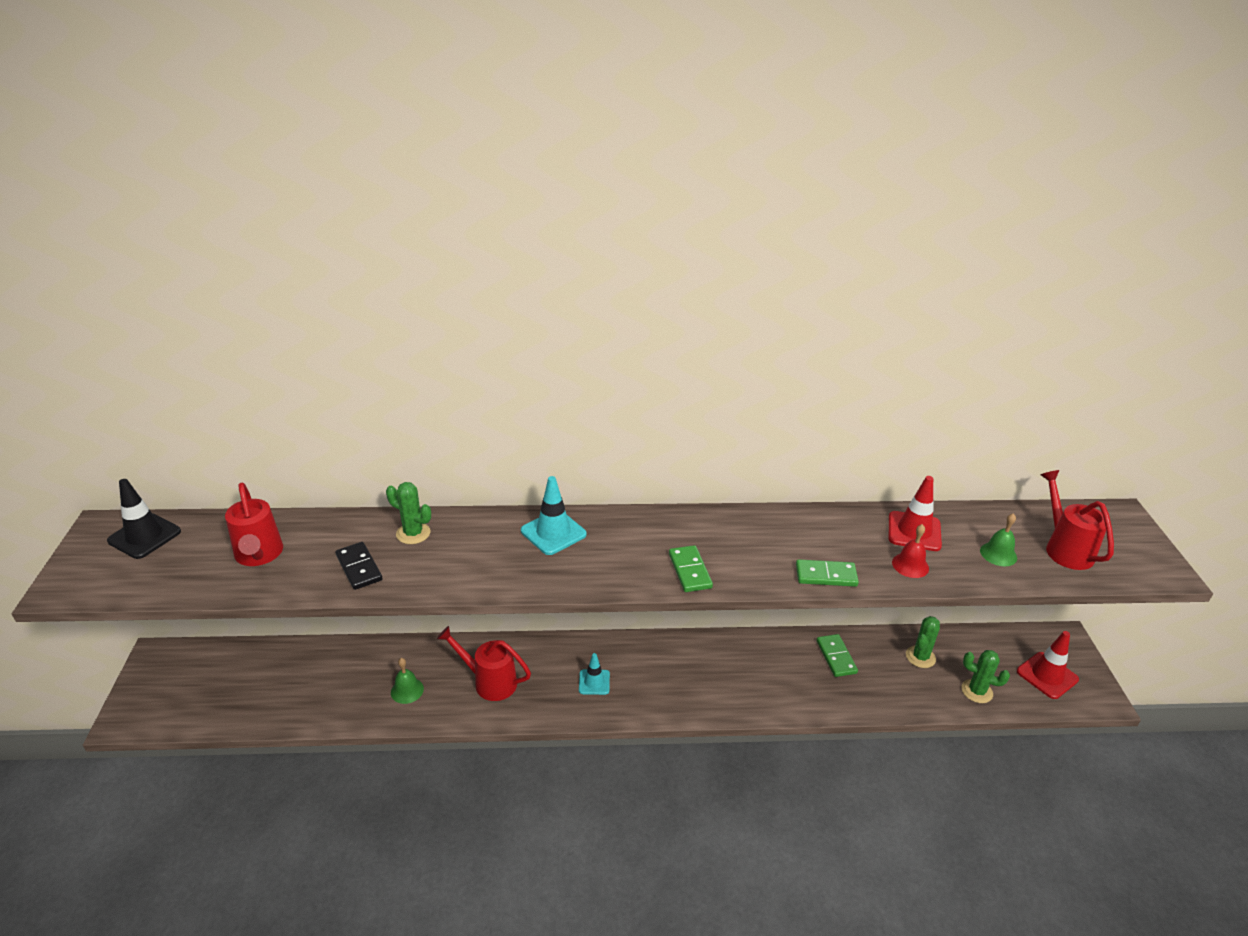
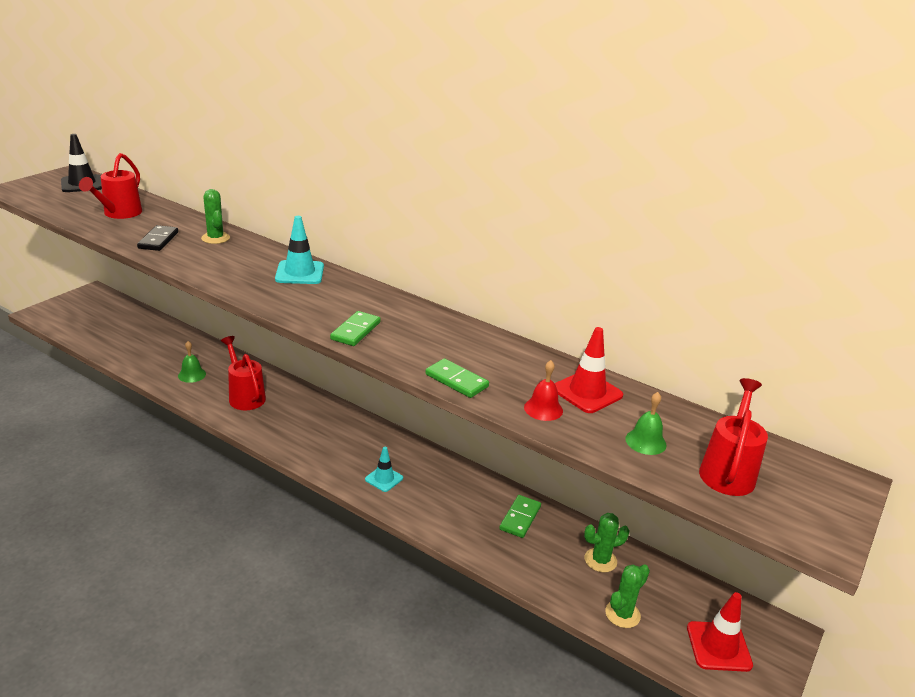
camera: 35 degrees right, 5 degrees down
(594, 682) = (310, 432): turquoise traffic cone -> turquoise traffic cone (384, 479)
(976, 691) = (622, 614): green cactus -> green cactus turned 75 degrees clockwise

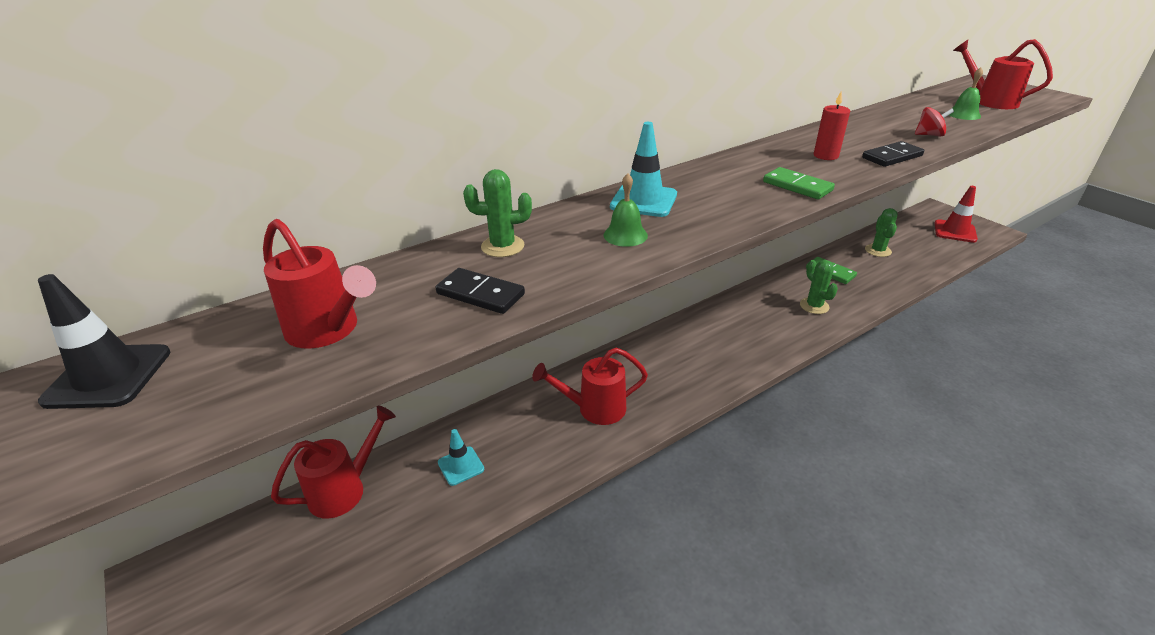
camera: 65 degrees left, 5 degrees up
(153, 324) = (344, 490): none -> red watering can
(192, 375) = (520, 455): green bell -> green bell (625, 235)
(384, 479) = (772, 330): turquoise traffic cone -> turquoise traffic cone (461, 466)
(438, 345) = (825, 156): none -> red candle
(456, 381) = (892, 157): green domino -> black domino
(543, 409) = (929, 135): red bell -> red spinning top
(587, 392) = (897, 119): red traffic cone -> none
(622, 614) = (933, 256): green cactus -> green cactus (814, 306)

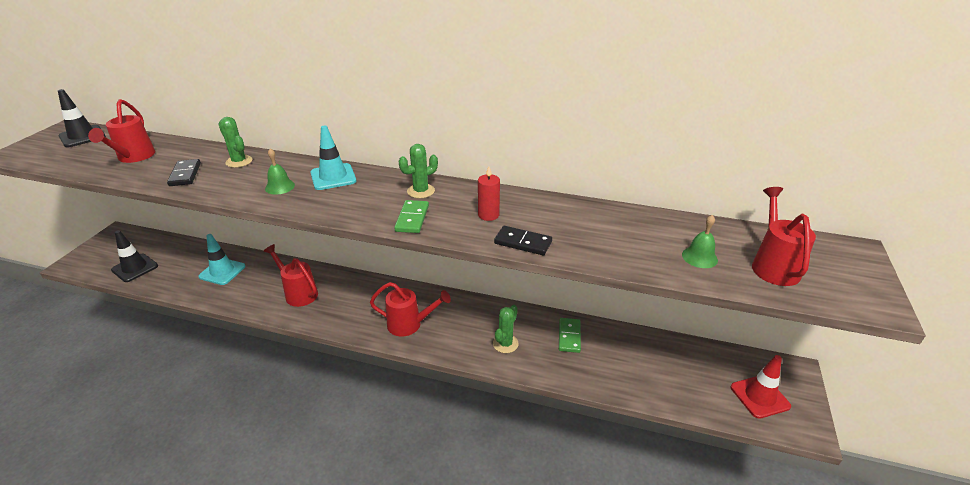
camera: 50 degrees right, 0 degrees up
(315, 573) = (135, 268): none -> black traffic cone
(344, 490) = (186, 248): red watering can -> red watering can (409, 324)
(461, 466) = (222, 271): turquoise traffic cone -> turquoise traffic cone, size x1.54
(878, 251) = (644, 353): green cactus -> green cactus (421, 191)
(929, 135) = (606, 249): red spinning top -> none

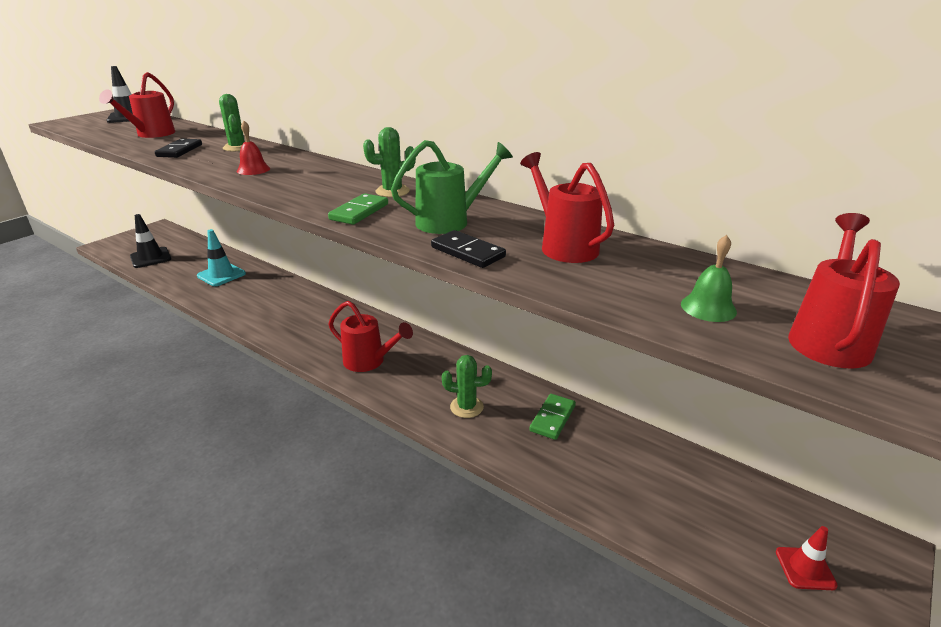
camera: 20 degrees right, 5 degrees down
(280, 187) = (253, 169): green bell -> red bell
(298, 293) = (277, 307): red watering can -> red watering can (564, 246)
(333, 177) = (313, 169): turquoise traffic cone -> none
(488, 215) = (450, 221): red candle -> green watering can
(505, 344) = (466, 407): green cactus -> green cactus turned 45 degrees clockwise
(759, 397) = (805, 568): red traffic cone -> red traffic cone, size x0.65

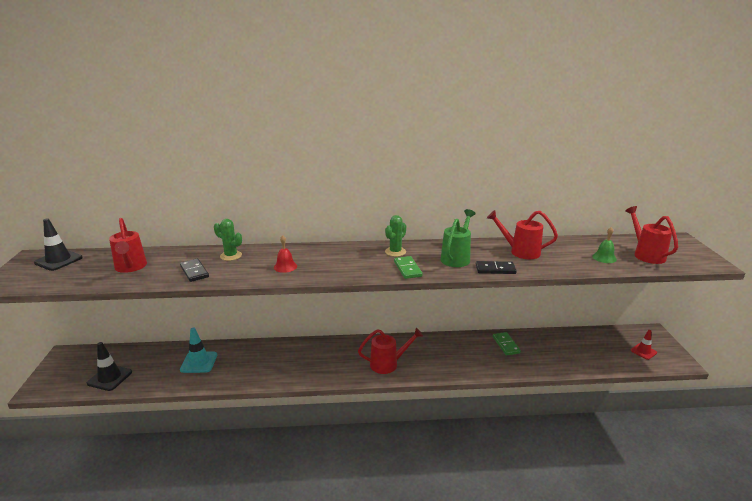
camera: 40 degrees left, 5 degrees down
(466, 407) = (467, 360): green cactus -> none

